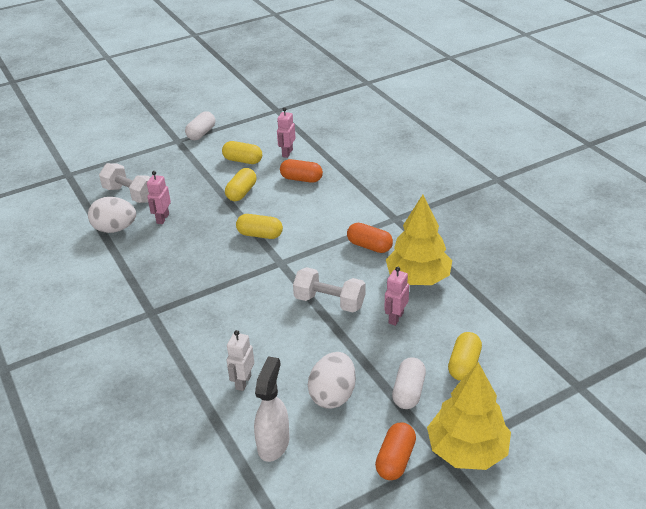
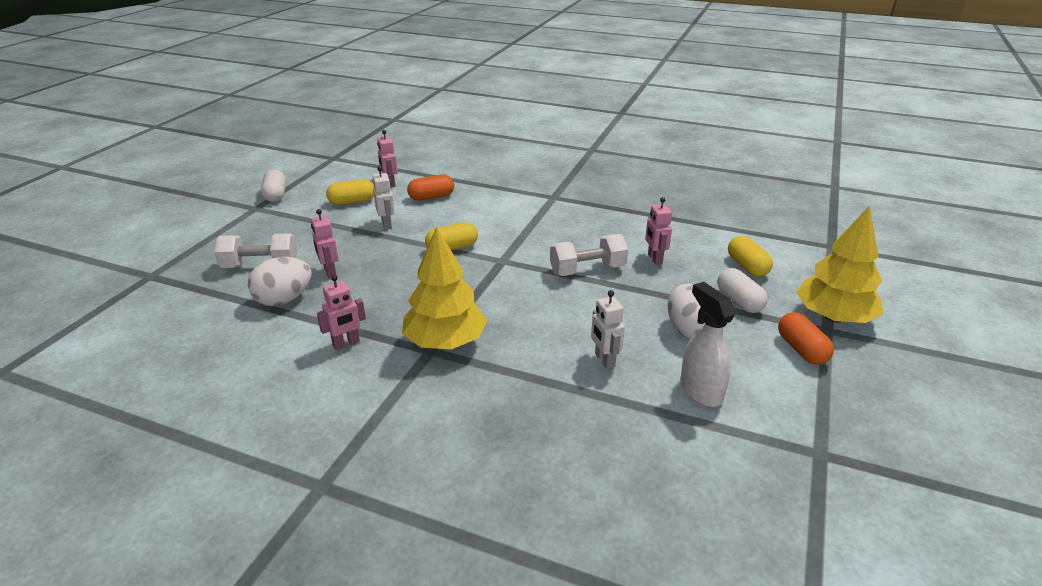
camera: 40 degrees left, 5 degrees down
(112, 281) = (346, 343): none -> pink robot
(241, 193) = (387, 224): yellow capsule -> white robot
(369, 246) = (561, 221): orange capsule -> none
(418, 278) = (630, 227): yellow tree -> yellow tree (445, 342)

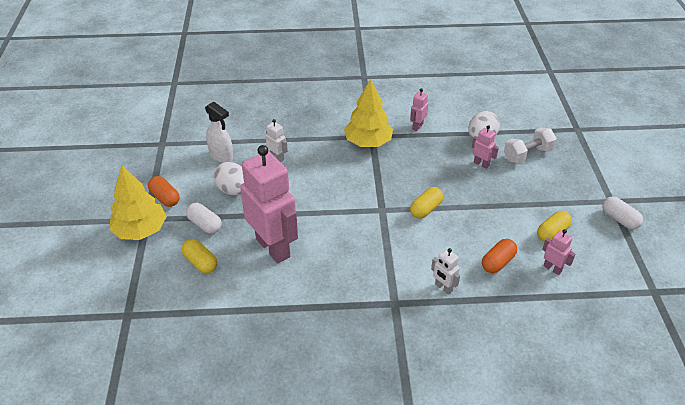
camera: 155 degrees right, 10 degrees up
(387, 224) = (495, 216): white robot -> white robot (443, 288)
(587, 270) = (317, 220): white dumbbell -> none
(654, 259) = (273, 248): pink robot -> pink robot, size x2.40

